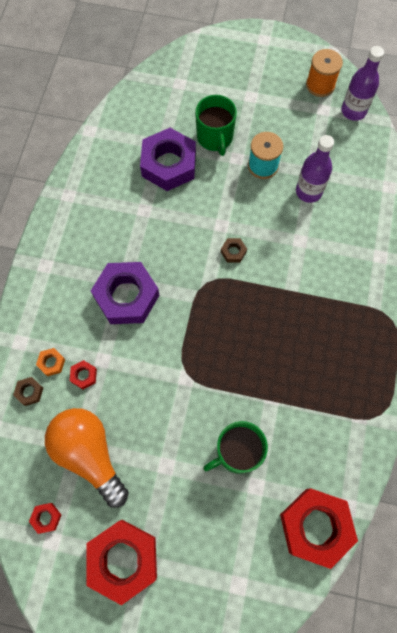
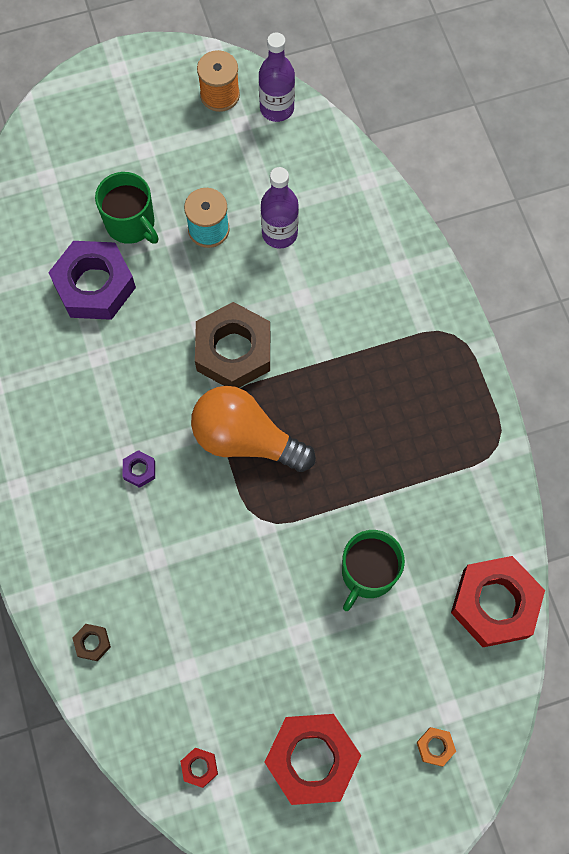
camera: 30 degrees left, 0 degrees up
(51, 363) = (98, 595): orange nut -> orange nut (435, 747)
(84, 375) = (145, 588): red nut -> none
(89, 454) = (205, 670): orange light bulb -> orange light bulb (246, 439)
(126, 296) = (139, 470): purple nut -> purple nut, size x0.41
(233, 252) = (233, 351): brown nut -> brown nut, size x2.44

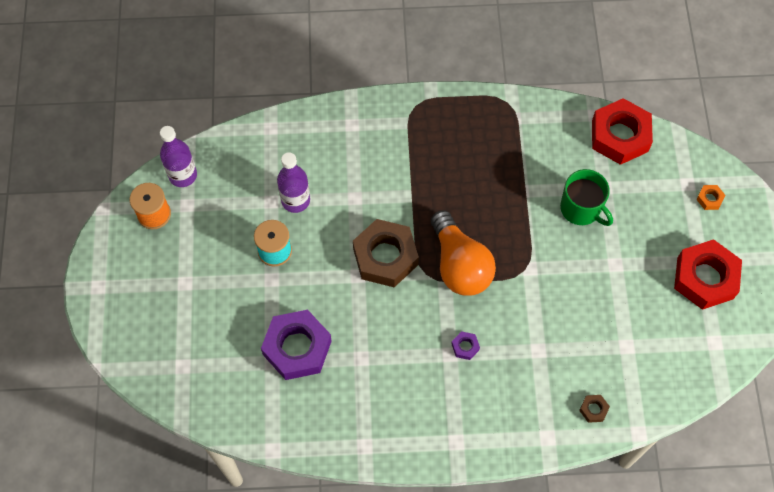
camera: 75 degrees left, 5 degrees down
(131, 224) = (250, 308): green mug -> none
(199, 767) = (698, 353): red nut -> none
(246, 439) = (459, 265): orange light bulb -> orange light bulb turned 60 degrees counterclockwise

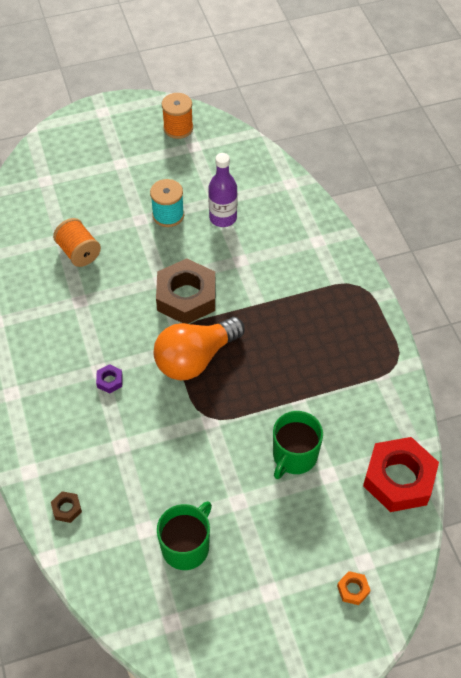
camera: 75 degrees right, 10 degrees down
(183, 175) = (221, 137): purple bottle -> none
(297, 348) = (79, 252): purple nut -> orange spool
(649, 316) = (186, 546): none -> green mug
(705, 278) = (249, 599): red nut -> none

